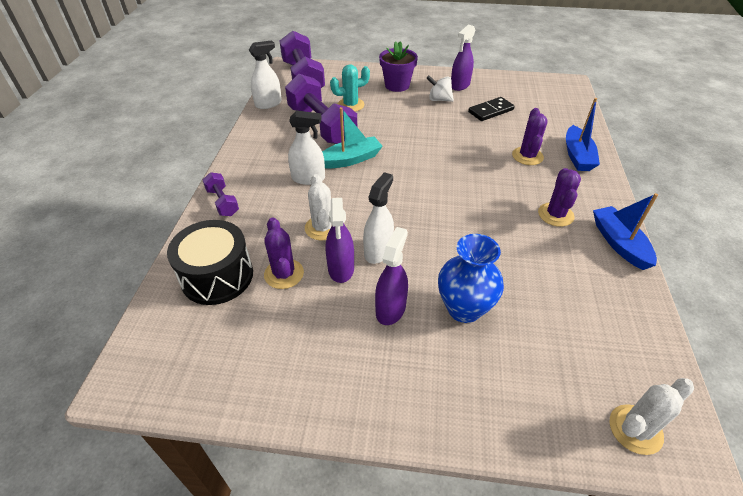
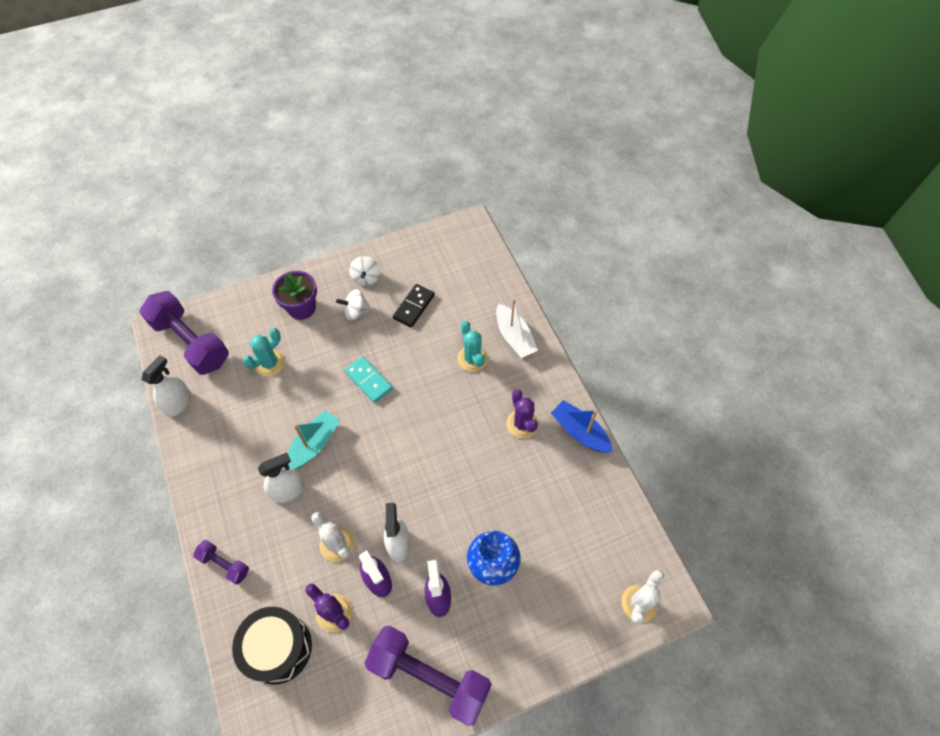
camera: 30 degrees left, 15 degrees up
(322, 125) = (257, 410): purple dumbbell -> purple dumbbell (429, 677)
(423, 139) = (368, 380): none -> turquoise domino
(460, 85) = (366, 278): purple spray bottle -> white spinning top
(527, 156) = (472, 358): purple cactus -> turquoise cactus
(577, 156) = (514, 337): blue boat -> white boat

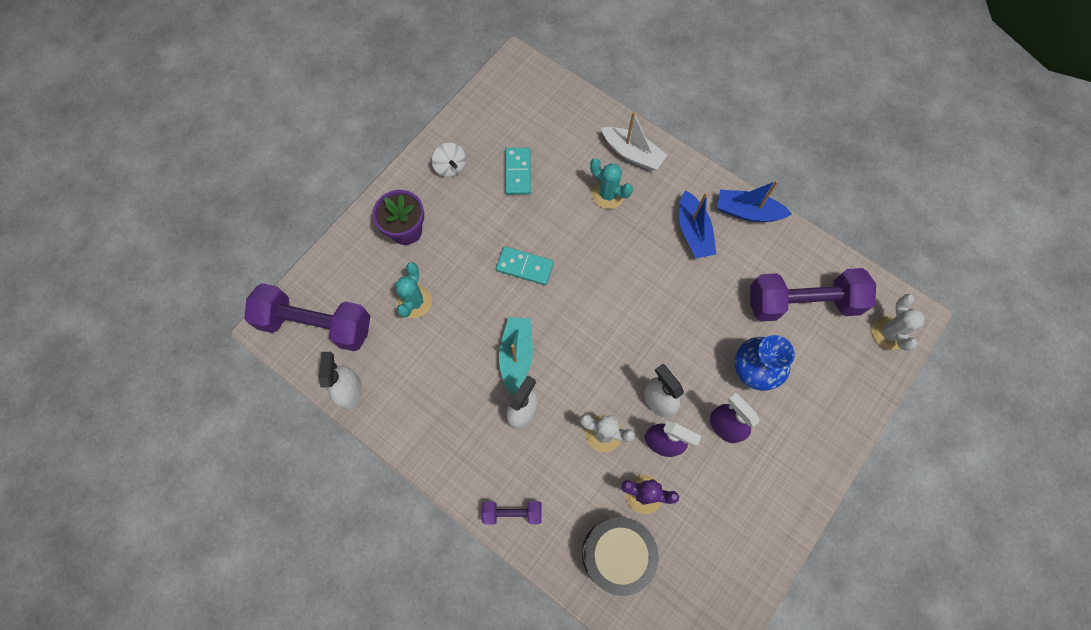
camera: 30 degrees left, 10 degrees up
(356, 312) = (464, 206): white spinning top -> none
(413, 307) = (517, 172): black domino -> turquoise domino
(429, 677) = (762, 496): purple dumbbell -> purple dumbbell (802, 302)
(522, 424) = (693, 231): purple cactus -> blue boat

